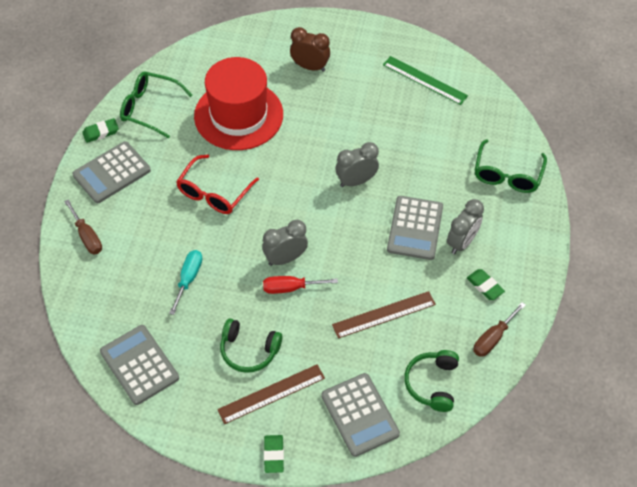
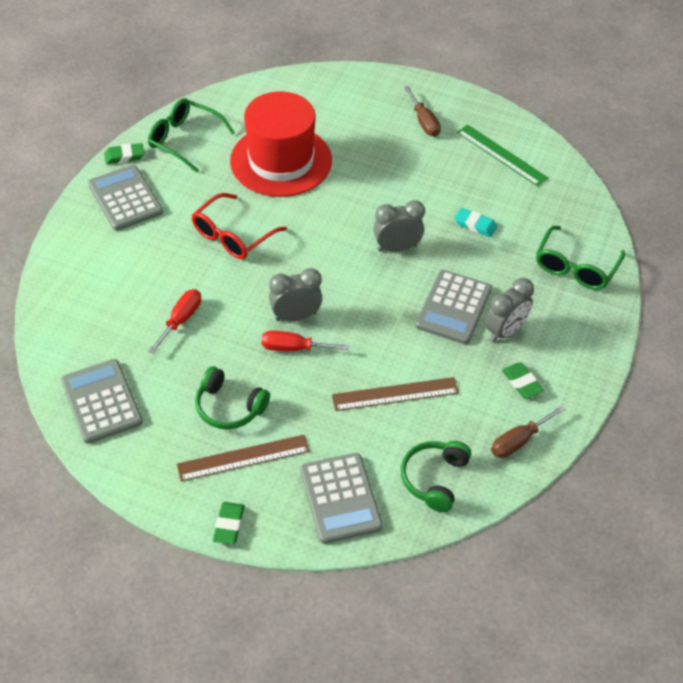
camera: 10 degrees right, 5 degrees down
(87, 236) = (80, 259): brown screwdriver -> brown screwdriver (424, 122)
(112, 173) = (125, 198): grey calculator -> grey calculator turned 90 degrees clockwise
(188, 278) = (181, 320): turquoise screwdriver -> red screwdriver
(310, 67) = (373, 123): brown clock -> none
(416, 149) = (475, 225): none -> turquoise eraser

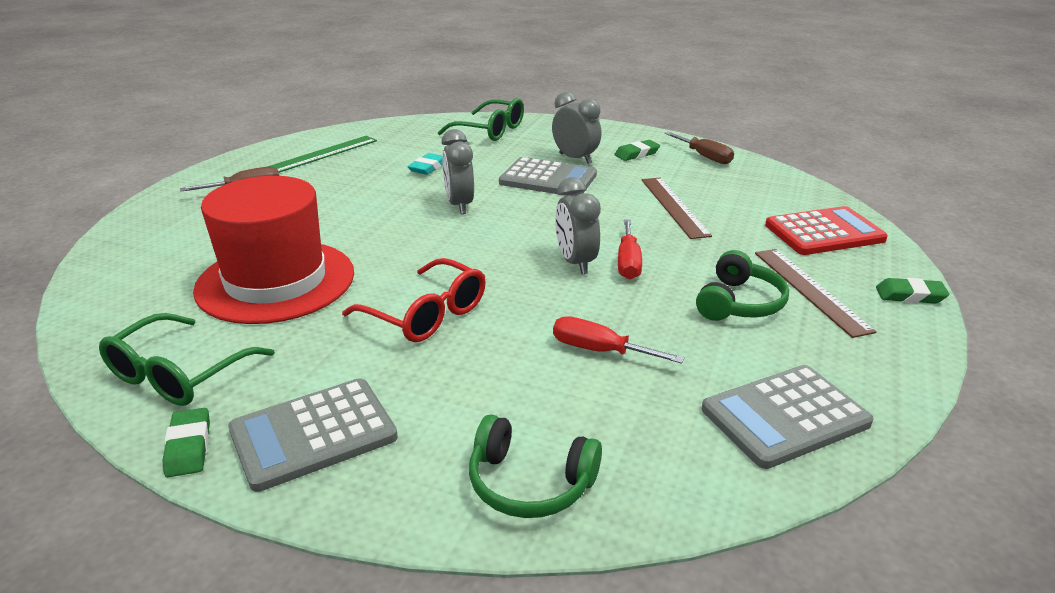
camera: 90 degrees left, 20 degrees down
(340, 498) = (824, 232): grey calculator -> red calculator
(434, 479) = (769, 190): green headphones -> green headphones (530, 483)

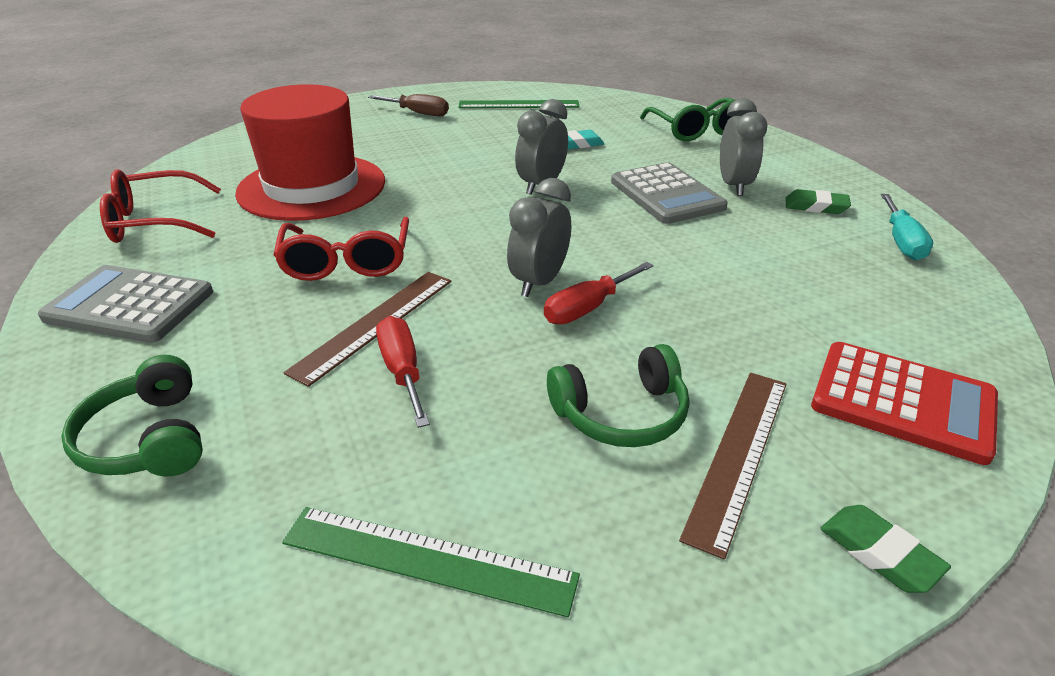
camera: 45 degrees right, 5 degrees up
(178, 374) = (154, 222): green glasses -> red glasses
(188, 447) = (74, 270): green eraser -> none
(674, 206) = (751, 277): brown ruler -> brown ruler (374, 324)
(704, 157) = (901, 241): brown screwdriver -> turquoise screwdriver
(785, 416) = (427, 559): grey calculator -> green ruler

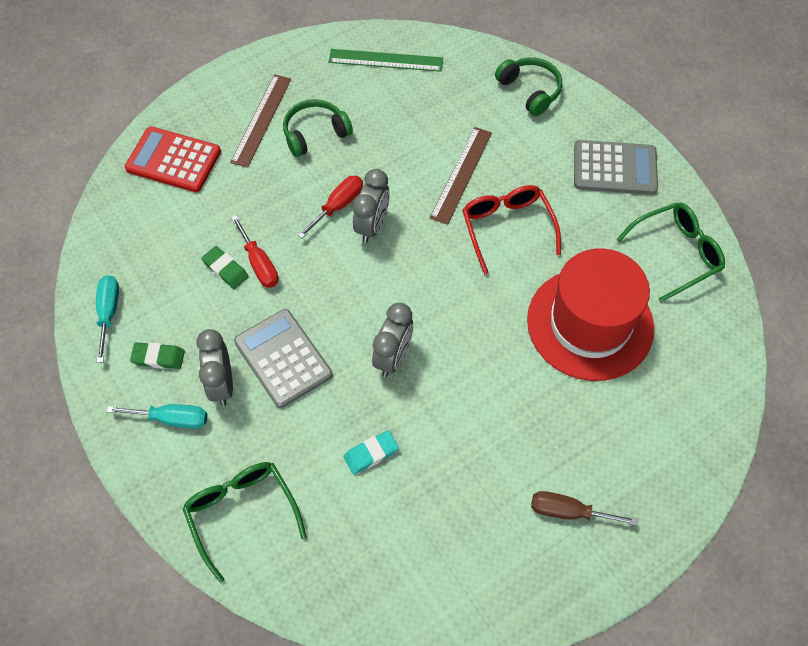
camera: 170 degrees right, 25 degrees up
(154, 222) = (676, 253): red glasses -> green glasses
(402, 371) = (431, 143): red screwdriver -> red screwdriver (259, 264)
(519, 104) = (457, 563): green ruler -> none
(781, 172) = (172, 419): none -> turquoise screwdriver
(879, 553) = (214, 85): green eraser -> green eraser (225, 269)

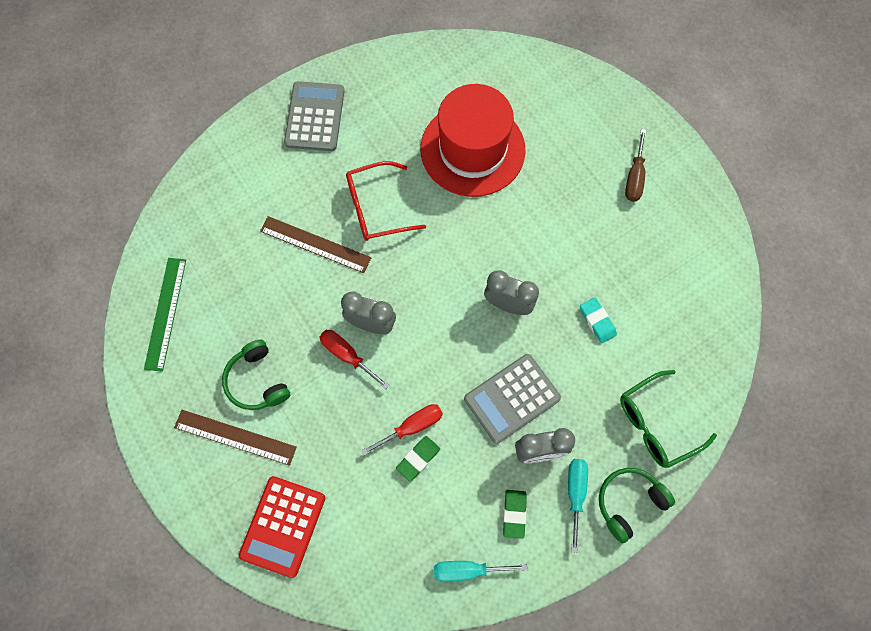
camera: 90 degrees left, 10 degrees up
(530, 90) = (218, 180): green headphones -> green headphones (629, 502)
(676, 253) = (405, 79): green glasses -> none

